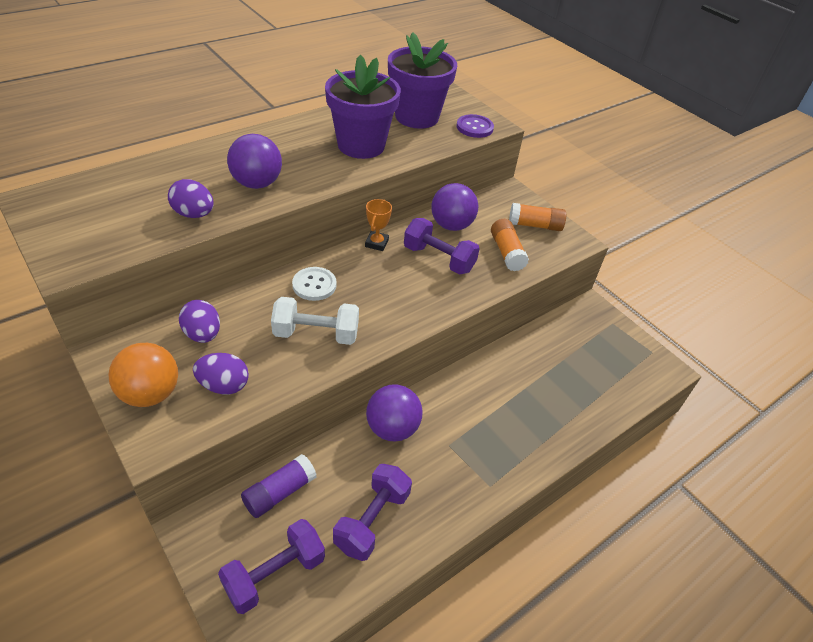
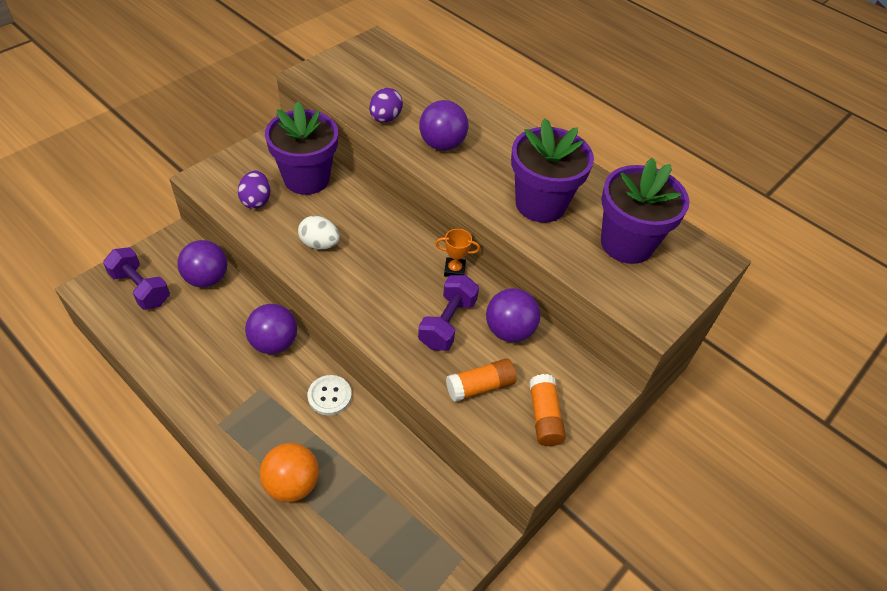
camera: 80 degrees right, 5 degrees up
(150, 394) = (245, 166): orange ball -> orange ball (292, 484)
(203, 334) = (306, 179): purple egg -> purple flower pot
(279, 492) = (207, 279): purple glue stick -> purple ball
(314, 285) = (380, 233): white button -> white button (329, 396)
(316, 334) = (319, 244): white dumbbell -> white egg
(372, 520) = (183, 340): purple dumbbell -> none
(474, 127) = (635, 299): purple button -> none

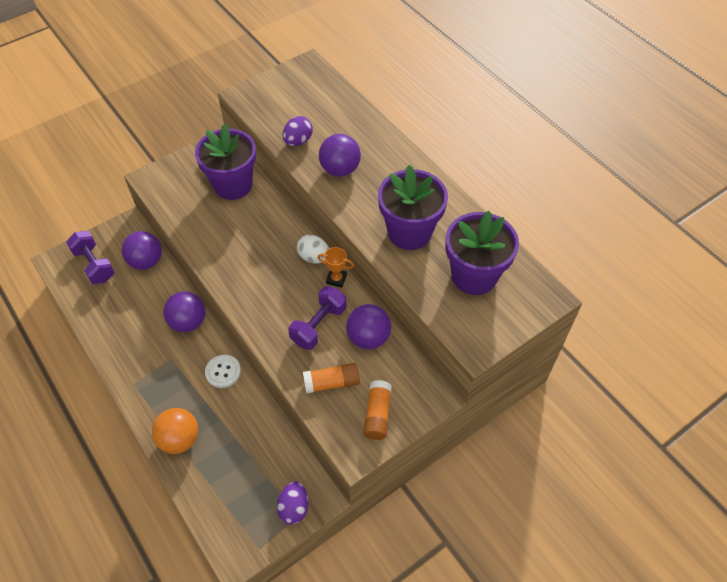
camera: 15 degrees right, 5 degrees up
(256, 201) = (188, 202): purple egg -> purple egg (294, 508)
(319, 244) = (231, 245): white egg -> white egg (314, 257)

